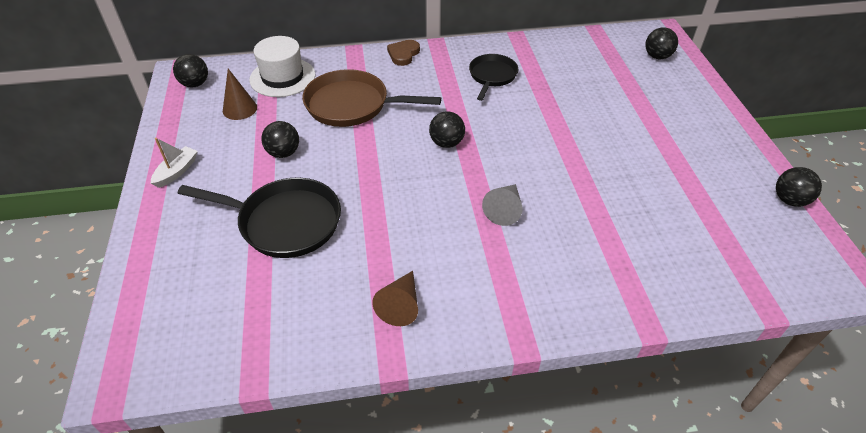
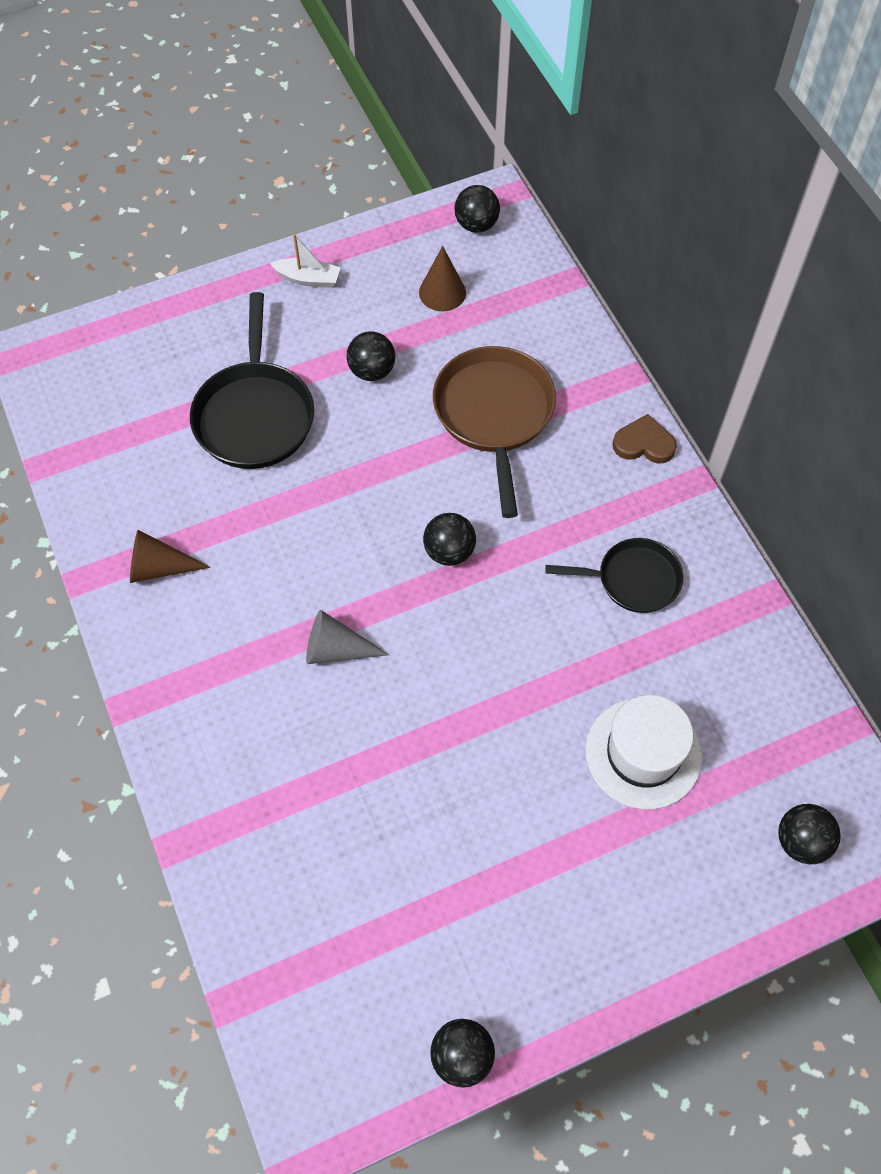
camera: 75 degrees right, 15 degrees up
(282, 77) = (527, 313): white hat -> white hat (643, 753)

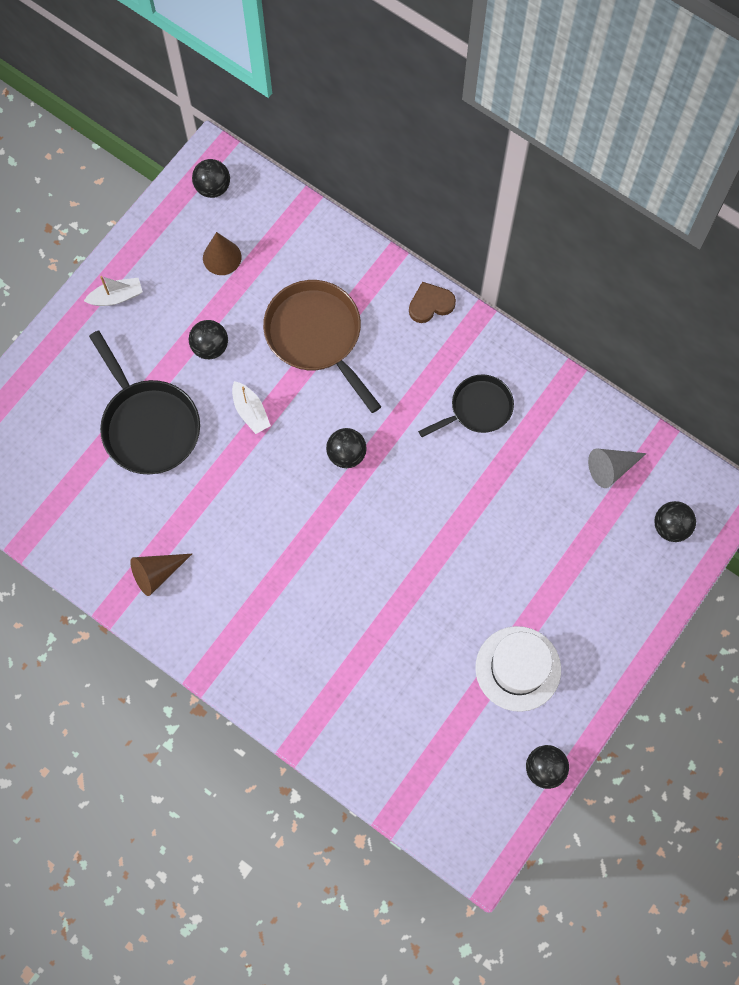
camera: 30 degrees left, 10 degrees up
(336, 649) = (314, 563): grey cone -> grey cone (611, 468)
(372, 455) = (250, 411): none -> white boat
(643, 753) = (548, 523): white hat -> white hat (518, 668)

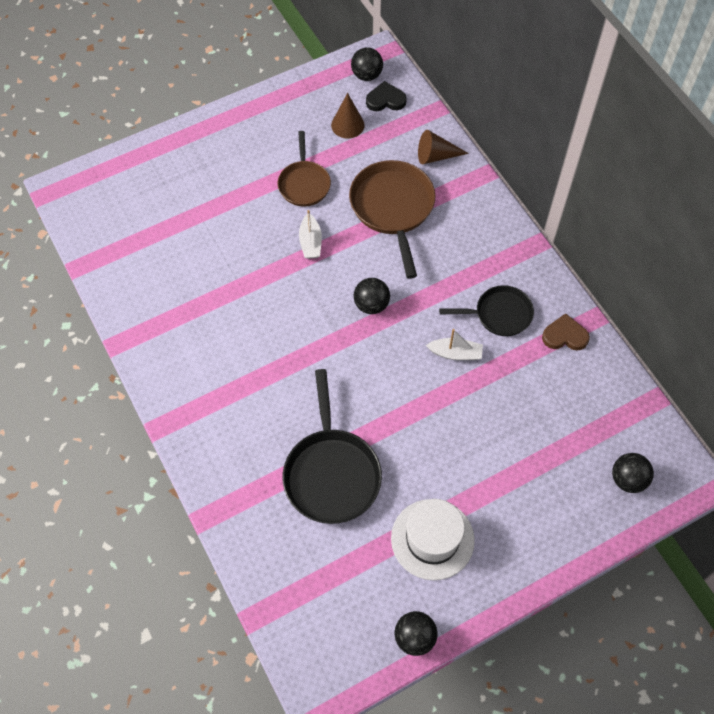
camera: 25 degrees right, 10 degrees down
(116, 297) = (252, 122): white boat -> white boat (455, 353)
(148, 425) = (225, 220): black pan -> black pan (331, 473)
(157, 573) = (170, 331): brown cone -> brown cone (436, 156)
(210, 347) = (304, 184): black ball -> brown pan
(248, 210) = (385, 100): none -> black heart
(430, 304) = (498, 221): brown heart -> brown heart (565, 336)
(611, 468) = (595, 408): grey cone -> none

